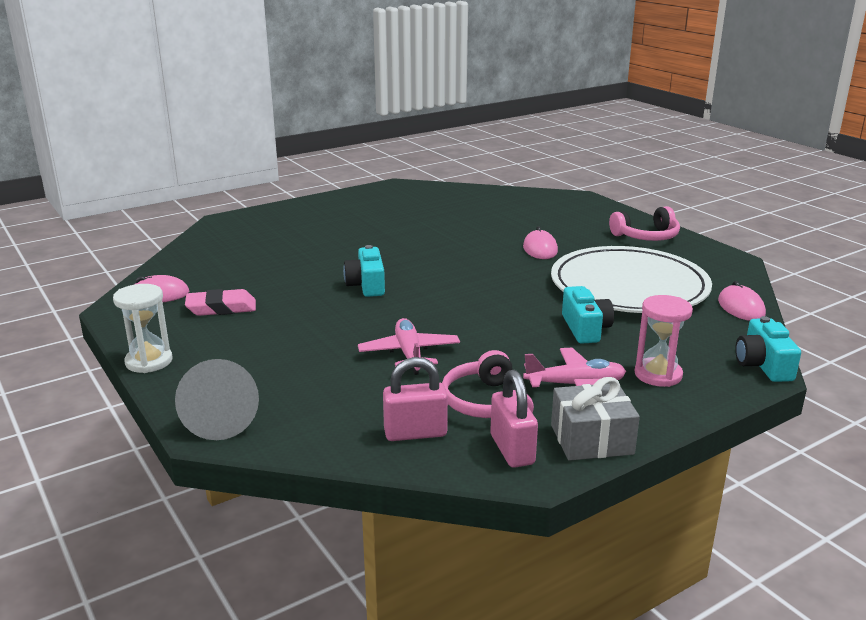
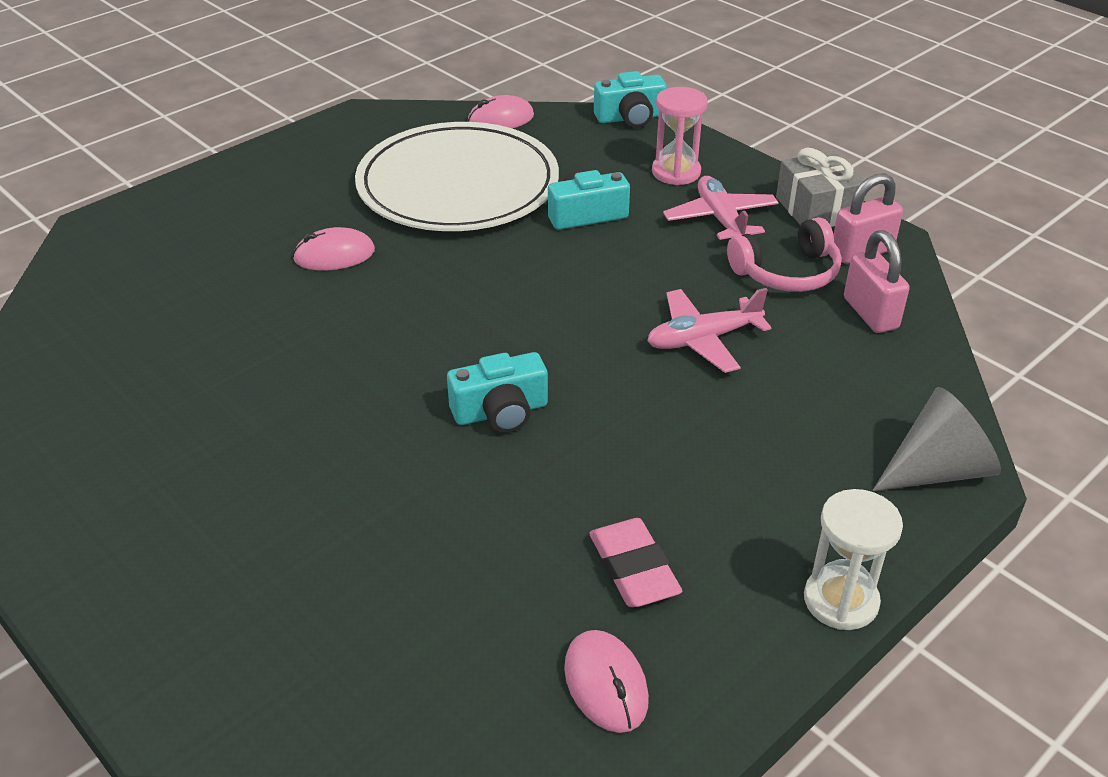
camera: 100 degrees left, 15 degrees up
(646, 236) = (280, 169): pink headphones -> none

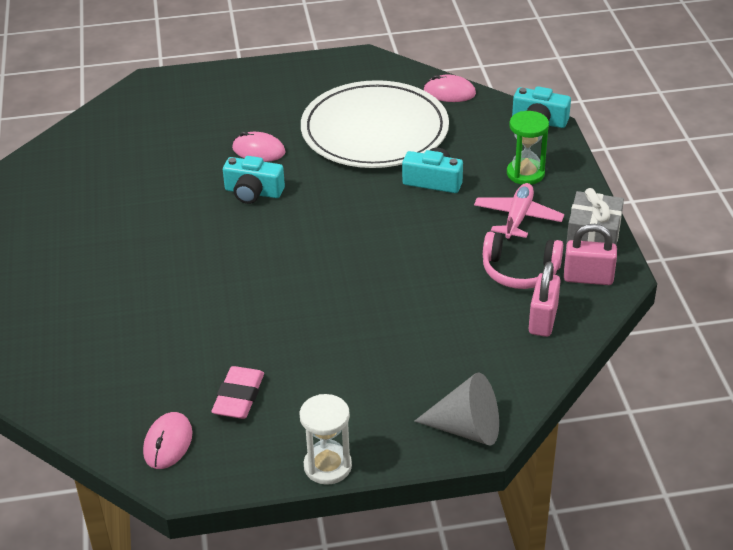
camera: 35 degrees right, 0 degrees up
(500, 412) = (257, 283): turquoise camera -> turquoise camera (253, 192)
(676, 172) = (525, 173): pink hourglass -> green hourglass
(703, 339) = (416, 291): pink plane -> none

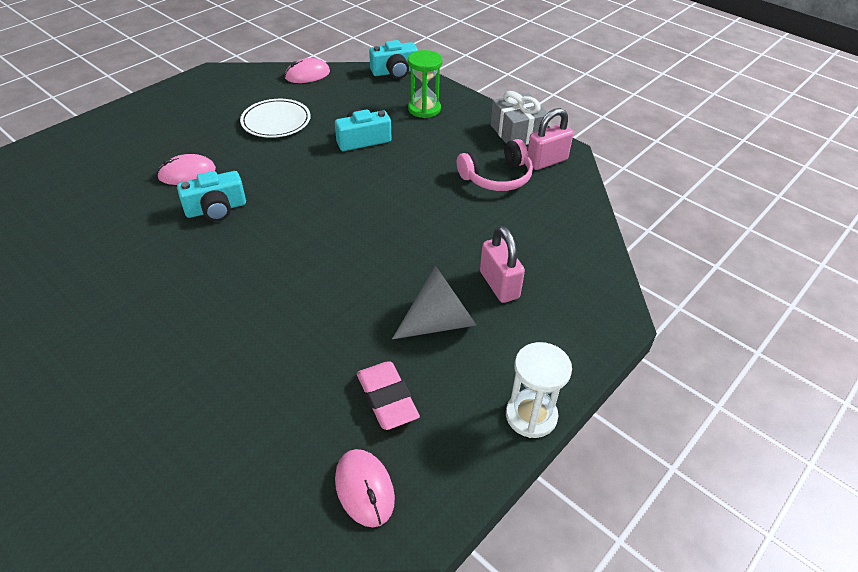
camera: 40 degrees left, 5 degrees up
(374, 131) = (276, 121): white plate -> white plate, size x0.50
(467, 428) = (596, 315): grey cone -> grey cone (440, 321)
(518, 218) = (453, 141): pink plane -> none
(543, 320) = (552, 204): pink padlock -> pink padlock (499, 285)

